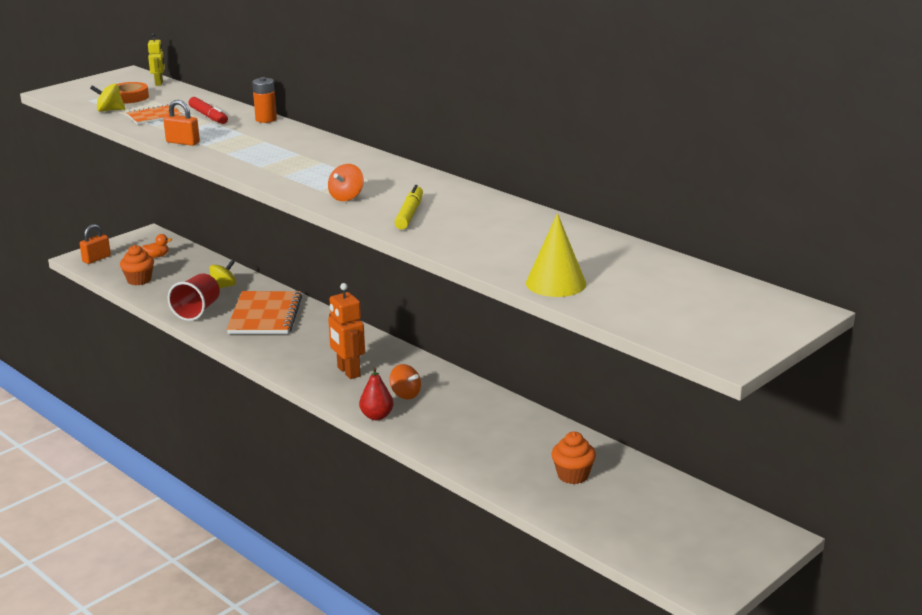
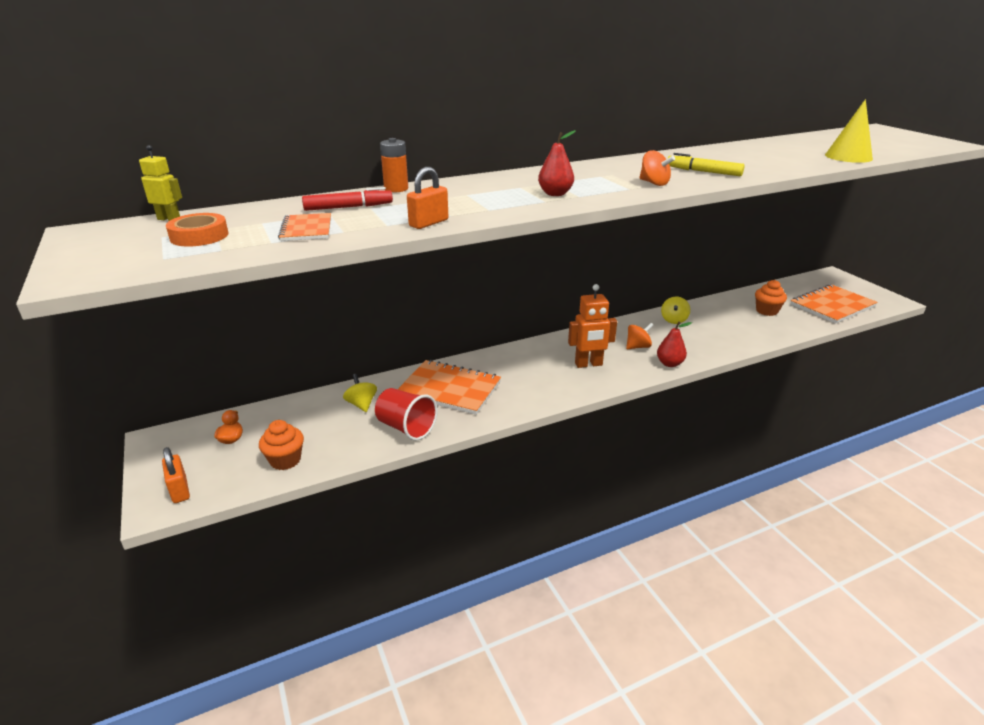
camera: 70 degrees left, 5 degrees up
(110, 110) = (238, 249): yellow spinning top -> yellow spinning top (674, 320)
(284, 167) = (555, 194): none -> red pear
(637, 531) = (832, 306): none -> orange notebook

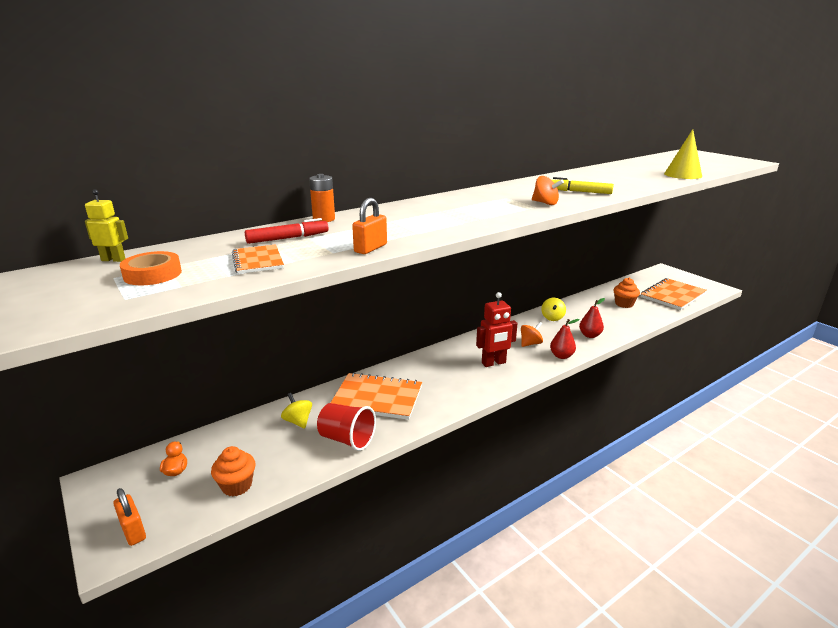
camera: 10 degrees left, 5 degrees down
(555, 194) = (468, 216): red pear -> red pear (590, 335)
(588, 364) = (494, 363): orange robot -> red robot

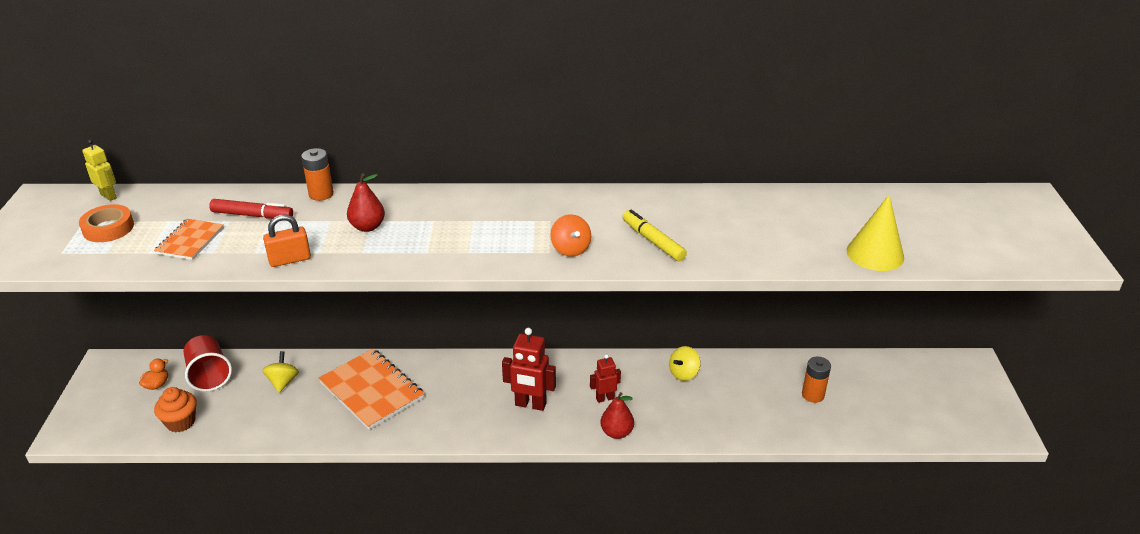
camera: 35 degrees right, 10 degrees up
(133, 531) = (89, 423): orange padlock -> none
(347, 439) = (299, 422): red cup -> red cup (209, 375)
(530, 343) = (605, 398): orange spinning top -> red robot
(590, 335) = (692, 421): red pear -> red pear (367, 227)
(624, 304) = (813, 395): orange cupcake -> orange battery
(672, 295) = (910, 413): orange notebook -> none

